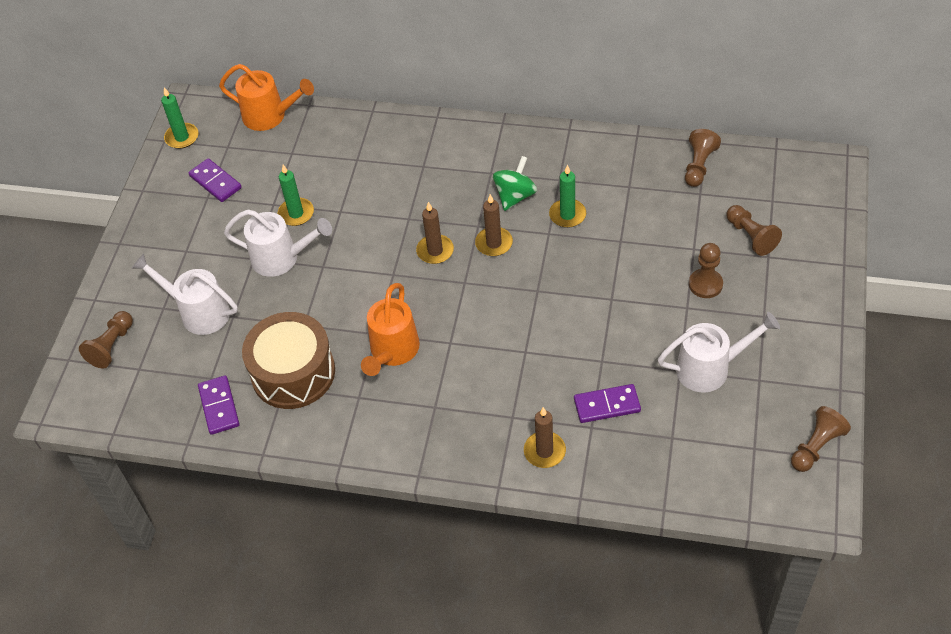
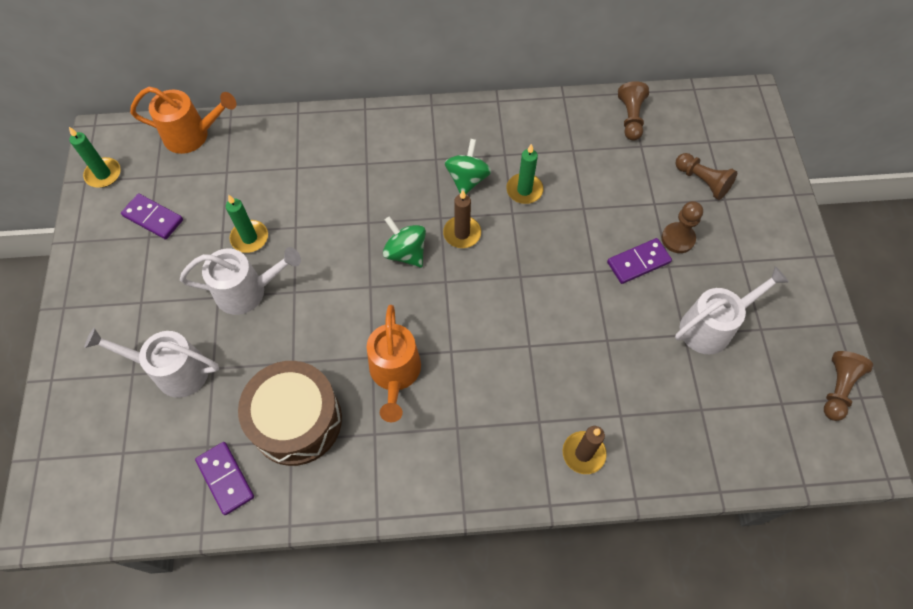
camera: 20 degrees left, 10 degrees up
(112, 346) = (84, 432): brown pawn -> none
(435, 251) = (405, 253): brown candle -> green spinning top
(607, 405) = (628, 388): purple domino -> purple domino (638, 262)

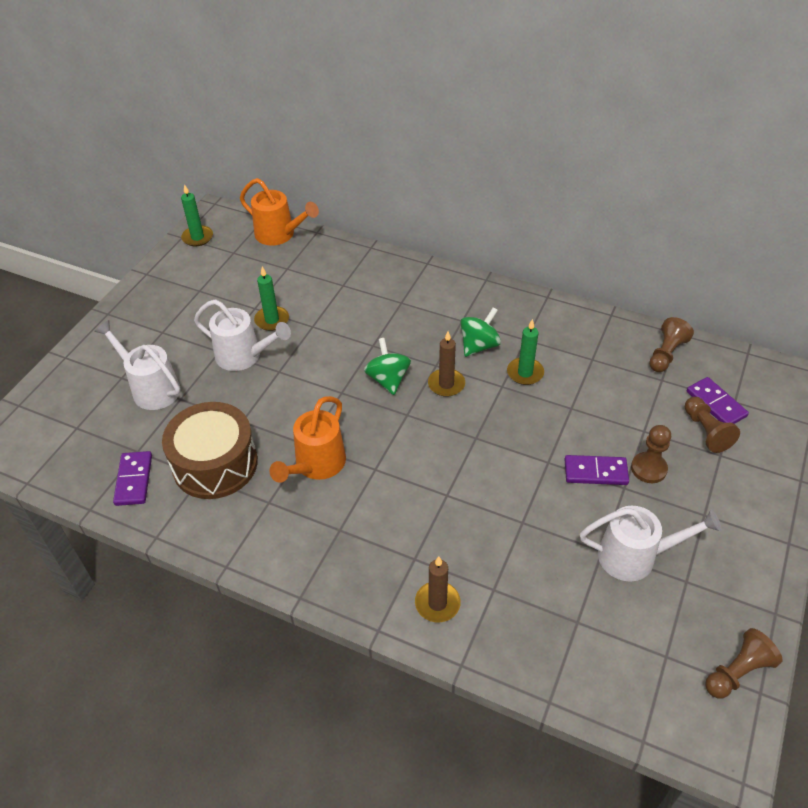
camera: 30 degrees right, 15 degrees down
(153, 218) = (211, 279): purple domino -> purple domino (716, 404)

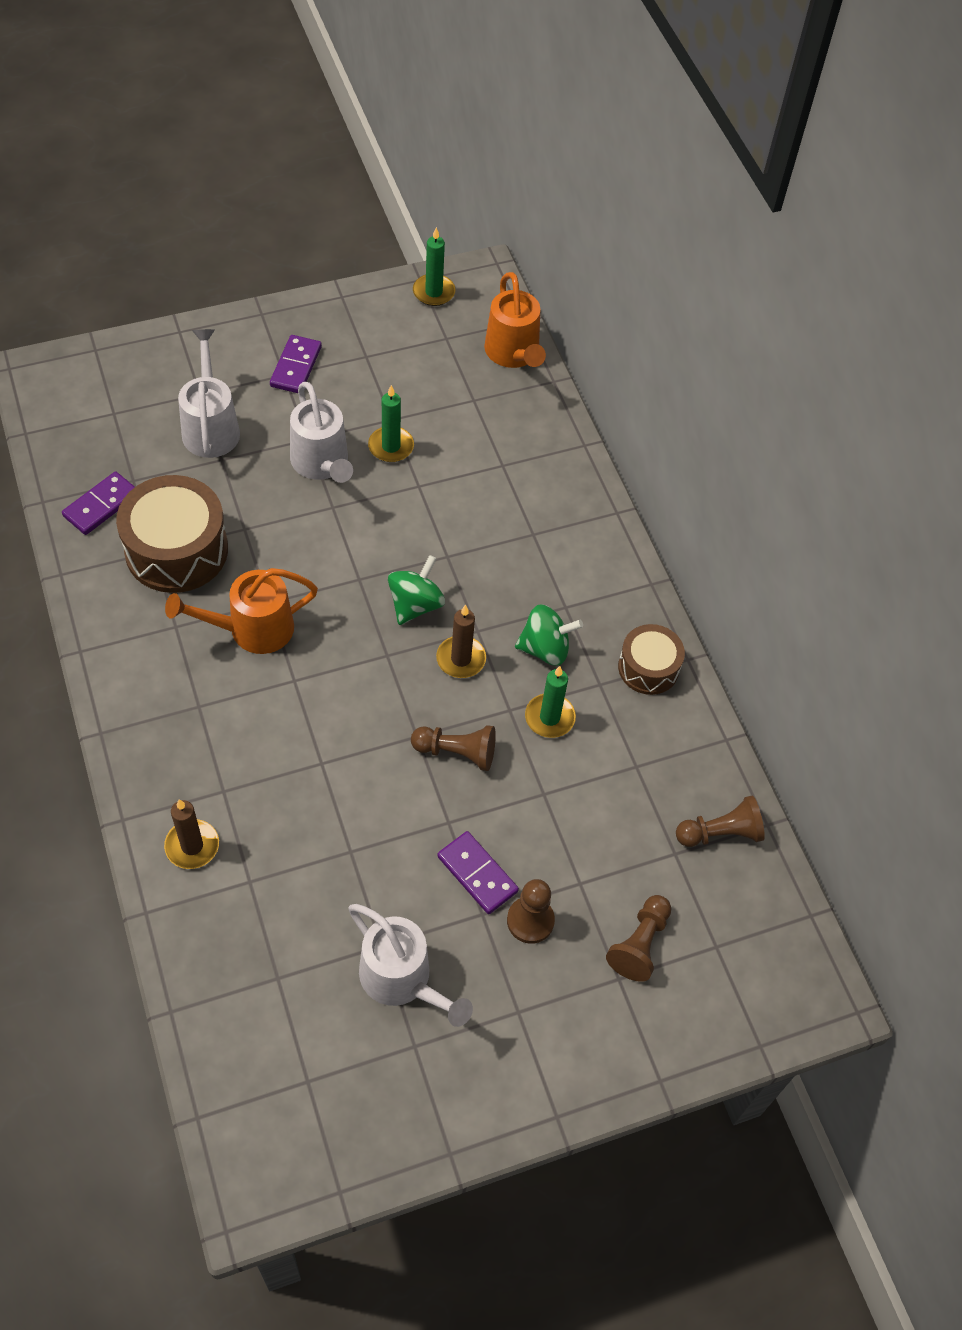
camera: 40 degrees right, 10 degrees up
(536, 314) = (648, 668): none -> brown drum
(716, 404) = (692, 929): purple domino -> purple domino (296, 367)
(737, 672) = (346, 1157): brown pawn -> brown pawn (457, 752)

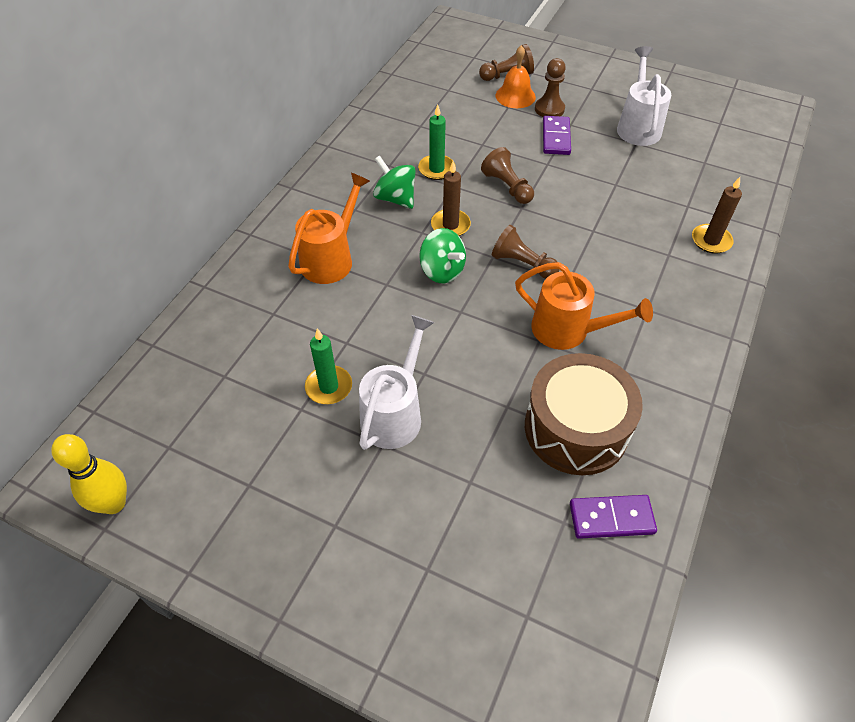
camera: 130 degrees left, 5 degrees down
(210, 426) = (450, 523): white watering can -> none
(296, 367) = (316, 525): purple domino -> none
(415, 604) = (442, 271): green spinning top -> green spinning top turned 120 degrees counterclockwise
(433, 292) = (114, 503): green candle -> yellow bowling pin
(514, 354) = (144, 388): orange watering can -> orange watering can (331, 258)
(591, 911) = (515, 96): none -> orange bell
(648, 668) = (353, 155): brown drum -> none
(720, 833) = (417, 83): brown pawn -> brown pawn (522, 264)

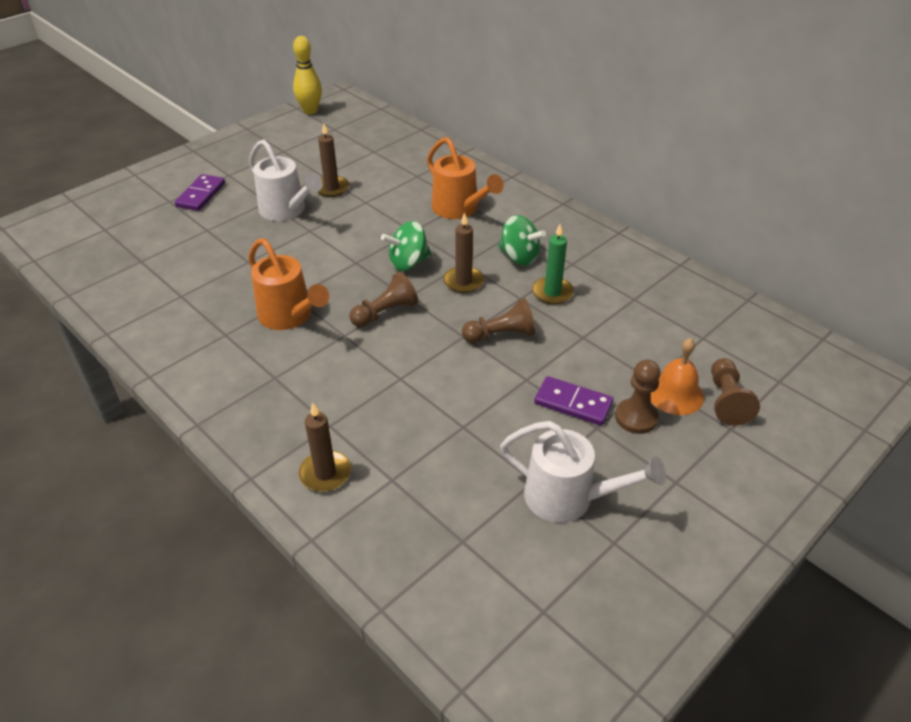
camera: 110 degrees right, 10 degrees down
(329, 387) = (331, 188): green candle -> brown candle
(395, 198) = (519, 257): green spinning top -> green spinning top turned 60 degrees clockwise
(569, 331) = (290, 316): orange watering can -> orange watering can turned 90 degrees counterclockwise
(576, 428) = (200, 289): brown drum -> none
(611, 518) = (121, 282): purple domino -> purple domino (201, 195)

